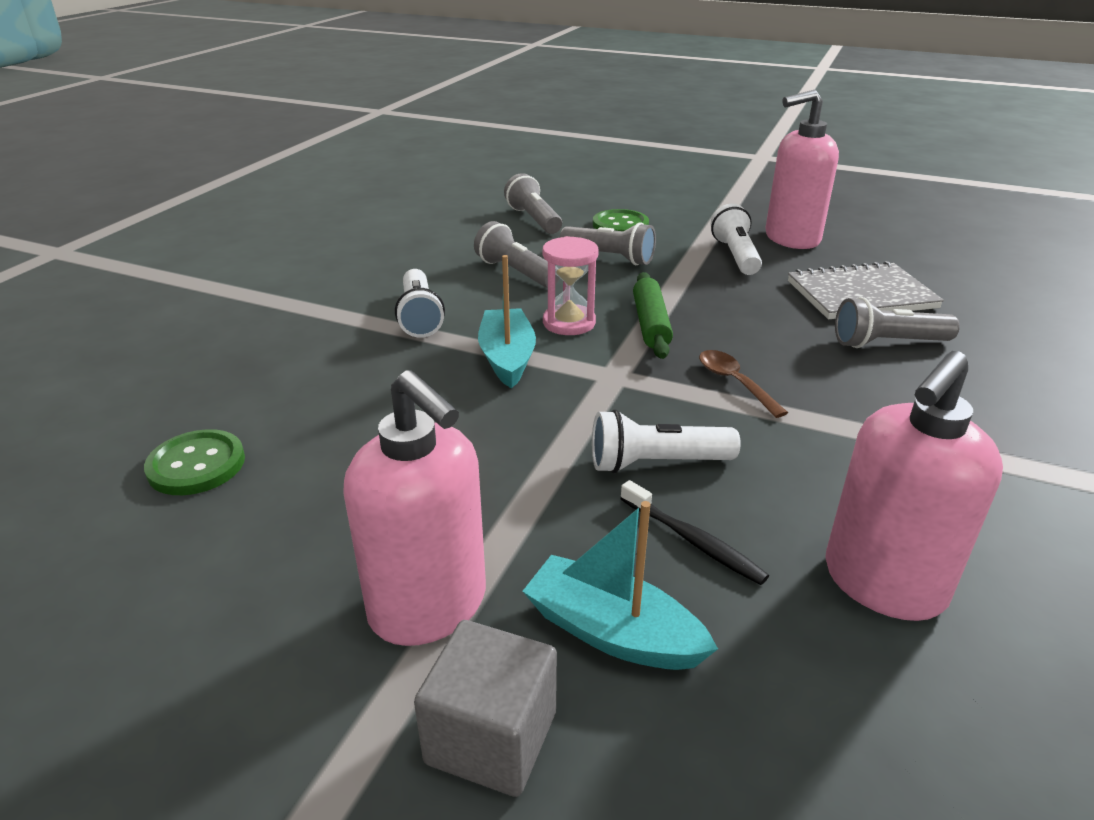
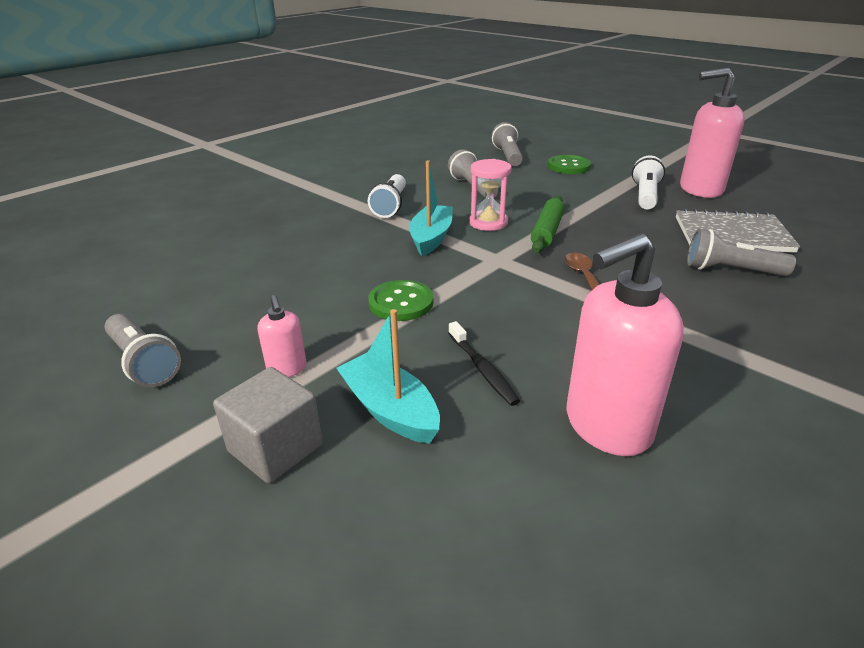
camera: 20 degrees right, 0 degrees up
(196, 465) = (207, 267): green button -> green button (401, 302)
(429, 606) = (287, 369): pink soap dispenser -> pink soap dispenser, size x0.47
(609, 257) = (546, 186): grey flashlight -> grey flashlight (144, 362)
(656, 463) = (490, 318): white flashlight -> none

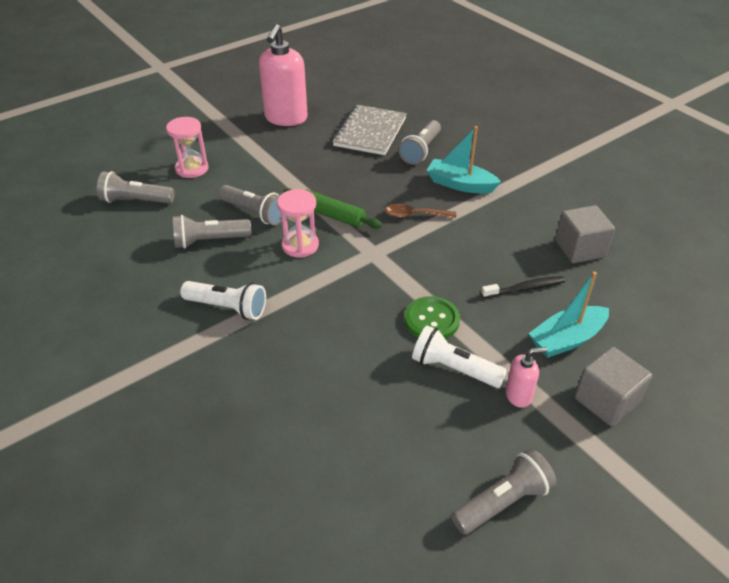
camera: 80 degrees left, 10 degrees up
(431, 238) = (318, 287): turquoise boat -> turquoise boat (460, 184)
(524, 198) = (254, 213): none -> grey flashlight
(569, 166) = (192, 169): green button -> pink hourglass
(606, 426) = (580, 249): pink soap dispenser -> grey cube
(645, 195) = (284, 147): white flashlight -> white flashlight (454, 369)

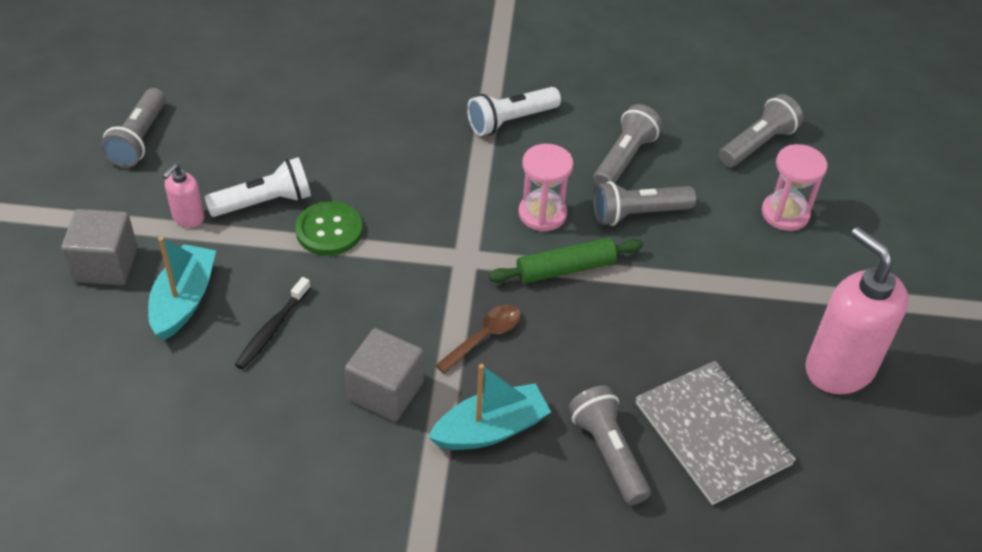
camera: 130 degrees right, 5 degrees up
(580, 249) = (254, 433): grey cube -> grey cube (385, 391)

